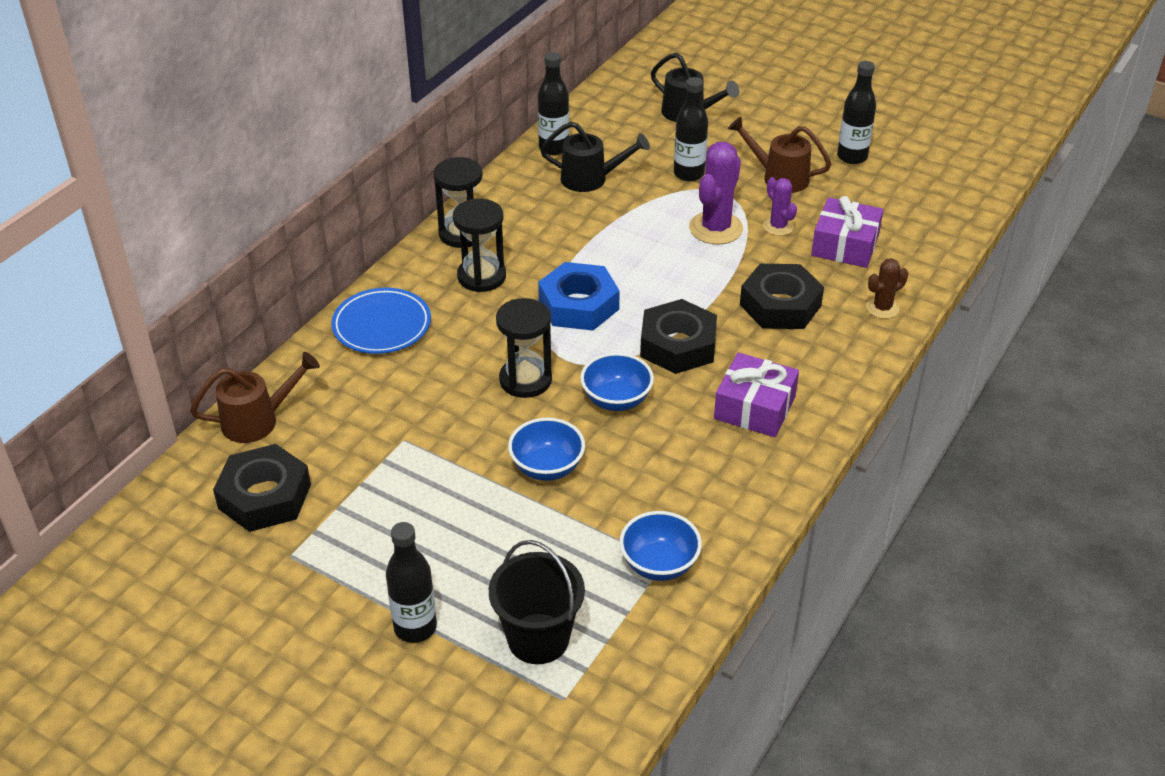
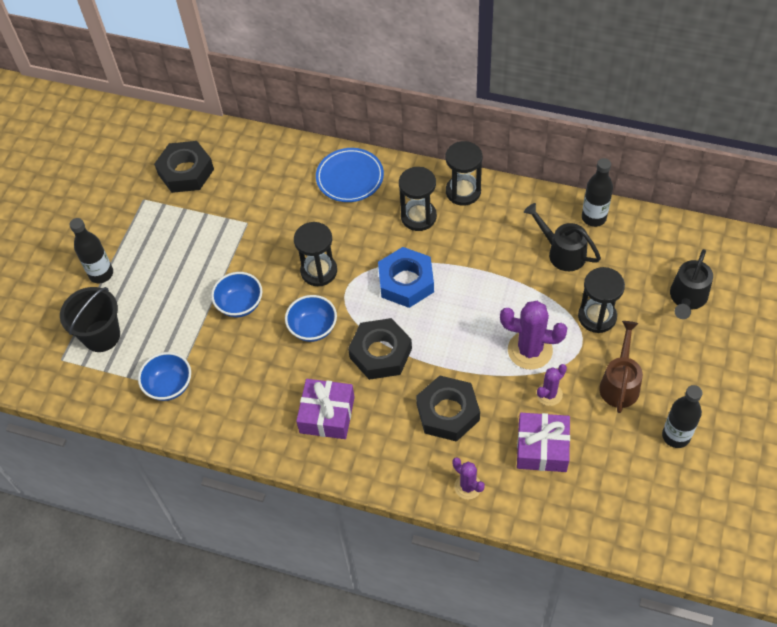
camera: 80 degrees right, 15 degrees up
(258, 420) = (246, 146): brown watering can -> none
(591, 179) = (562, 252): black watering can -> black watering can turned 135 degrees clockwise
(688, 174) = (597, 317): black bottle -> black hourglass
(882, 308) = (468, 486): brown cactus -> purple cactus

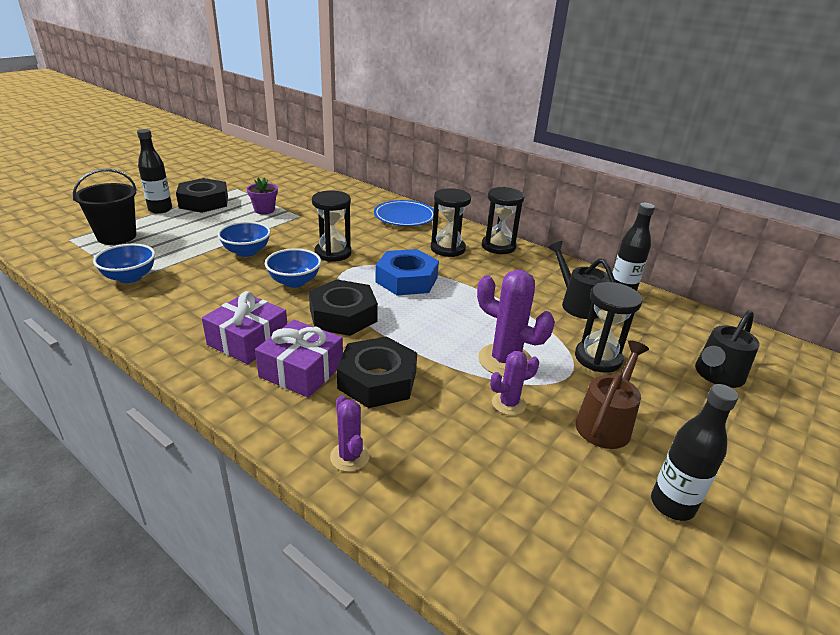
camera: 15 degrees right, 25 degrees down
(186, 172) = (281, 185): black nut -> black nut (204, 202)
(204, 228) = (264, 210): none -> purple flower pot
(542, 448) = (472, 451): purple gift -> purple gift (301, 370)

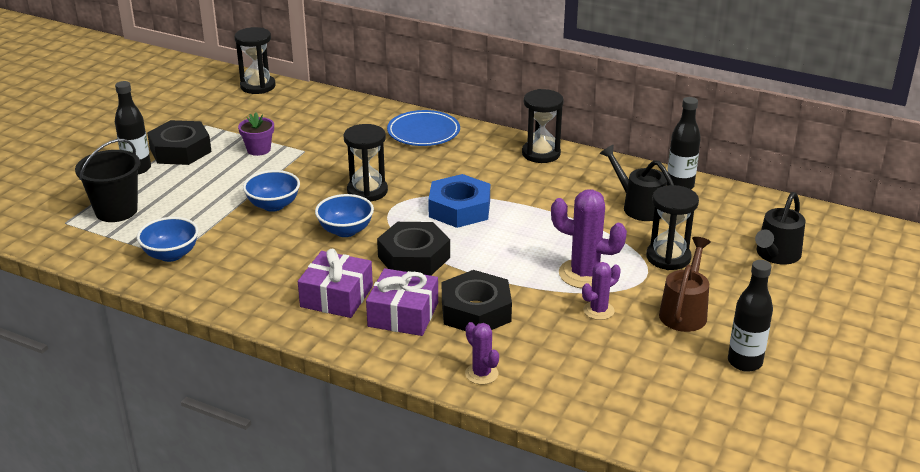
camera: 10 degrees left, 0 degrees up
(447, 249) = (487, 165): black hourglass -> black hourglass (258, 86)

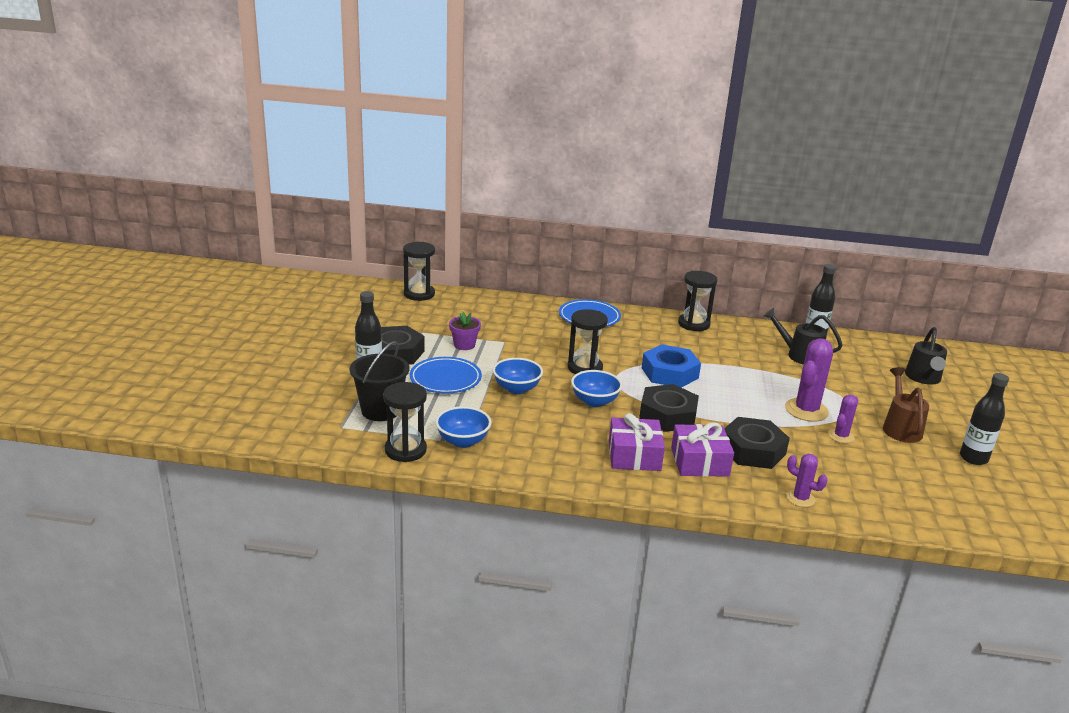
camera: 20 degrees left, 5 degrees down
(208, 185) = (445, 379): none -> blue plate
(584, 274) = (806, 410): purple cactus -> purple cactus turned 60 degrees counterclockwise
(668, 257) = (853, 390): black hourglass -> black hourglass (405, 450)

